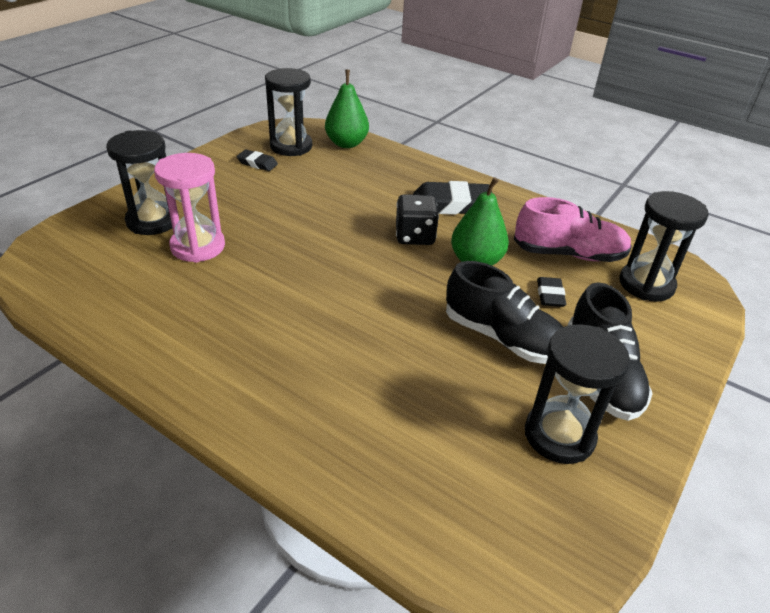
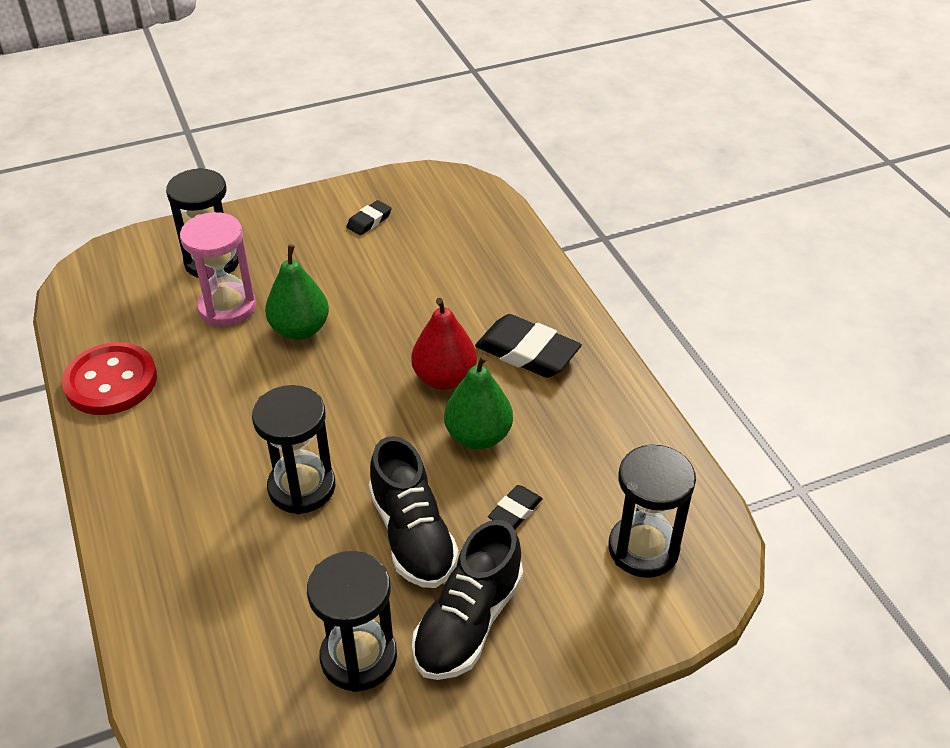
camera: 35 degrees right, 5 degrees up
(141, 331) = (111, 381): none -> red button
(257, 163) = (369, 221): black eraser -> black eraser turned 75 degrees clockwise
(291, 146) = (425, 208): black hourglass -> black hourglass (302, 487)
(346, 143) = (490, 224): green pear -> green pear (300, 329)
(415, 236) = (444, 378): black dice -> red pear
(569, 254) = (594, 471): pink shoe -> none

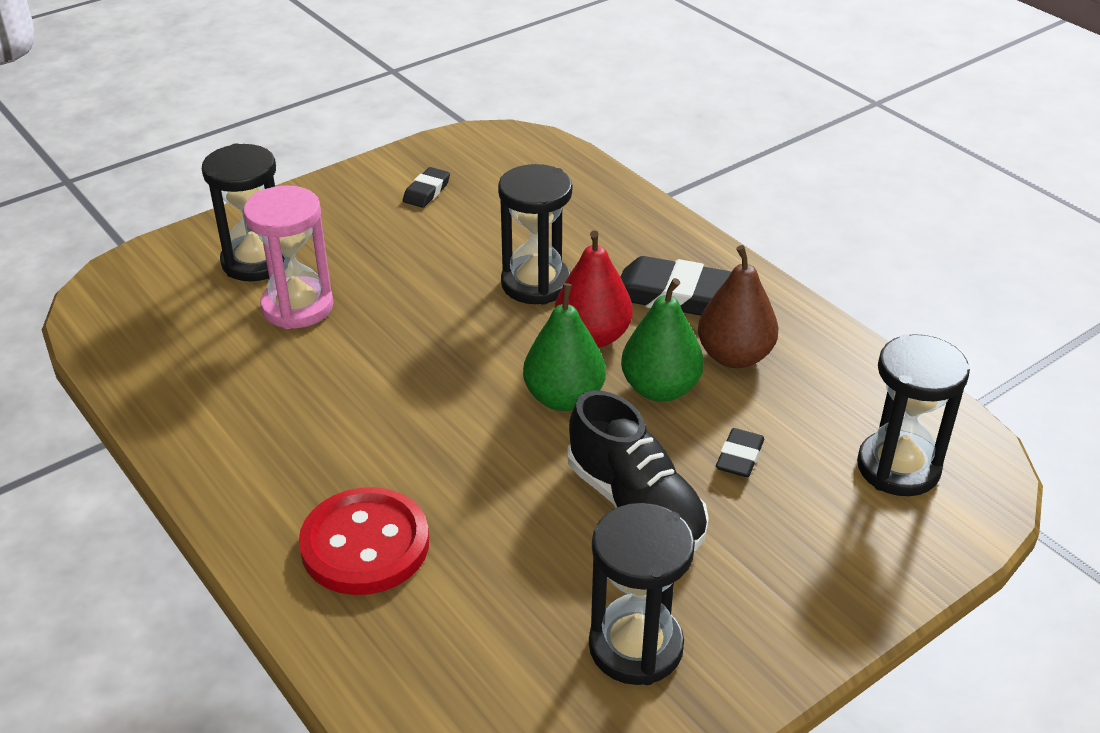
camera: 15 degrees left, 5 degrees down
(111, 381) = (187, 410): red button -> red button (365, 544)
(300, 329) = (398, 315): green pear -> green pear (564, 398)
(302, 487) = (480, 480): black hourglass -> black hourglass (536, 284)
(468, 622) = (743, 582): black shoe -> none
(552, 418) = (734, 356): none -> brown pear

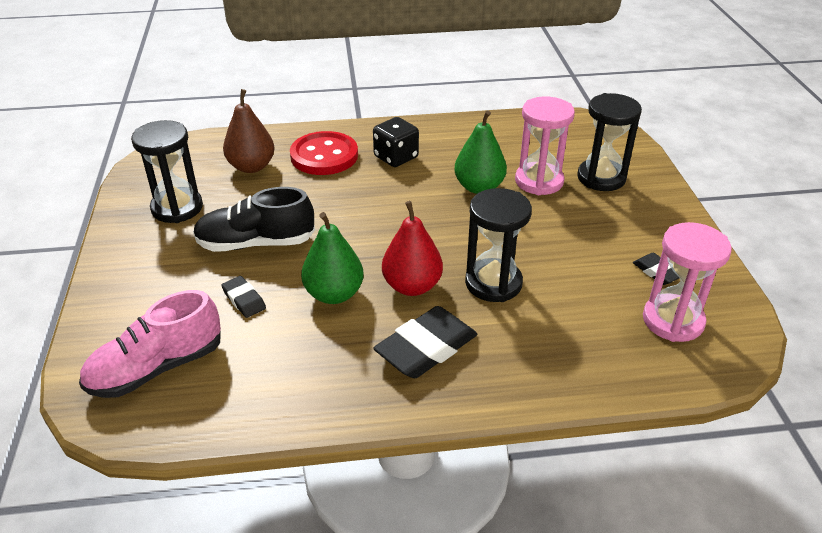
camera: 120 degrees right, 0 degrees up
(318, 459) = (396, 157): none -> black dice
(497, 171) = (673, 321): none -> pink hourglass
(564, 398) = (364, 251): green pear -> green pear (479, 187)
(734, 356) = (331, 346): brown pear -> brown pear (251, 167)
(898, 467) = (156, 368): black hourglass -> pink shoe

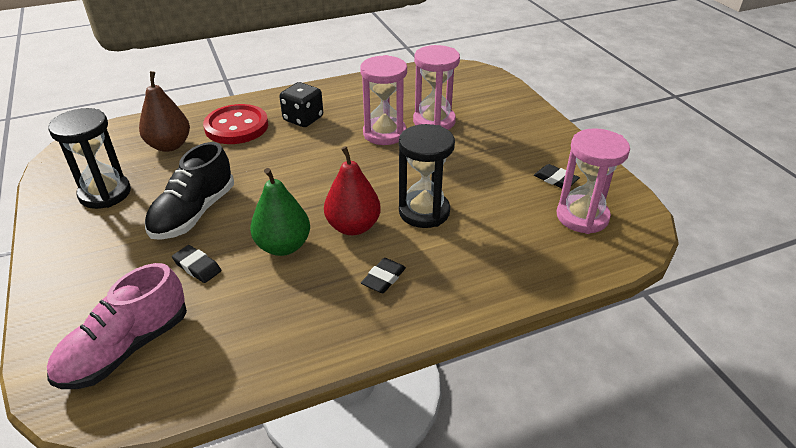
camera: 15 degrees left, 0 degrees up
(256, 243) = (194, 213): black shoe -> black shoe turned 45 degrees counterclockwise
(426, 348) = (383, 278): black eraser -> black eraser, size x0.52
(479, 187) = (384, 133): green pear -> pink hourglass
(601, 178) = (484, 111): black hourglass -> none

